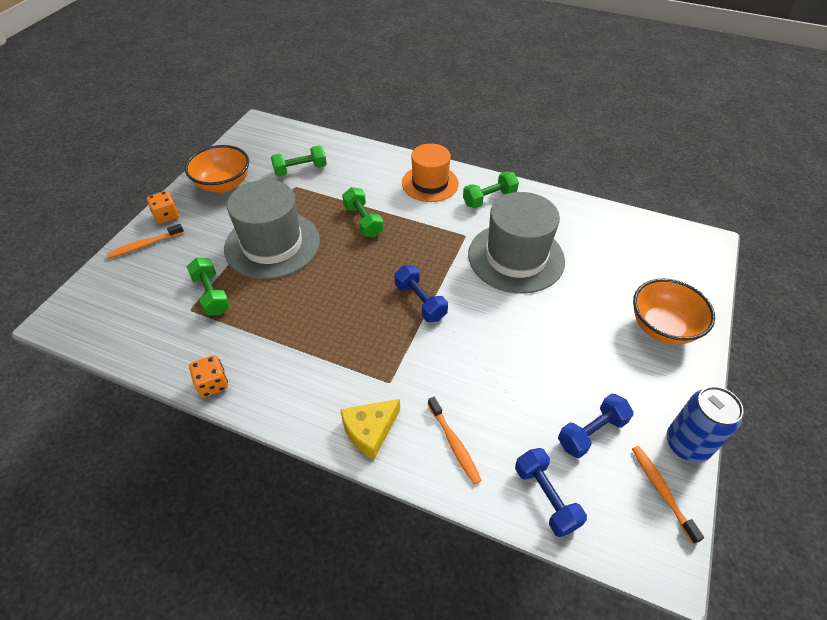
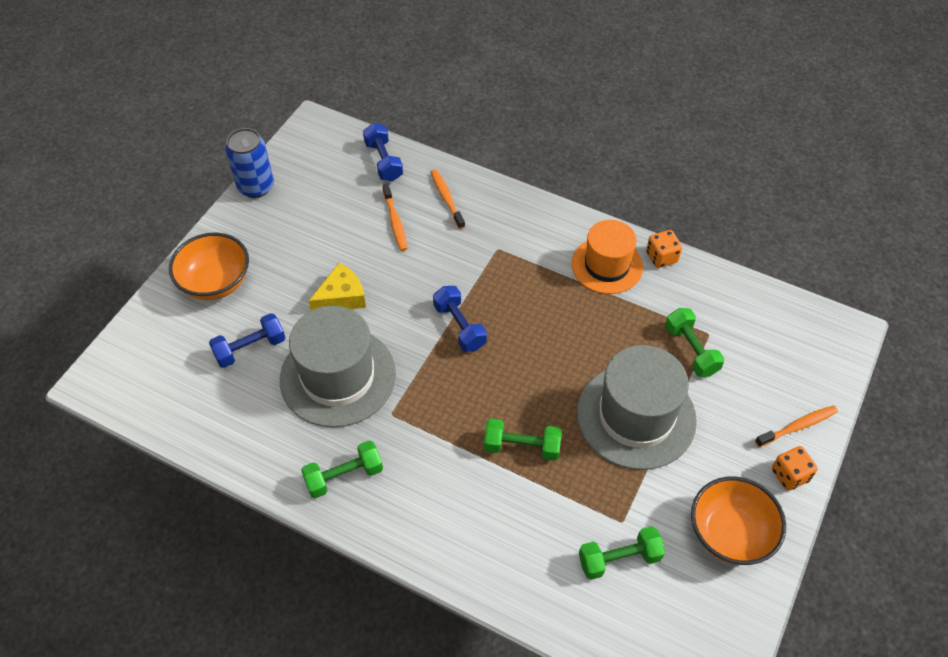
camera: 175 degrees left, 5 degrees up
(363, 221) = (522, 447): green dumbbell -> green dumbbell turned 60 degrees counterclockwise
(370, 431) = (516, 212): yellow cheese -> yellow cheese (341, 297)
(430, 183) = (423, 514): orange hat -> orange hat (607, 265)
(591, 432) = (330, 199): blue dumbbell -> blue dumbbell (250, 348)
(661, 491) = (294, 159): orange toothbrush -> orange toothbrush (395, 222)

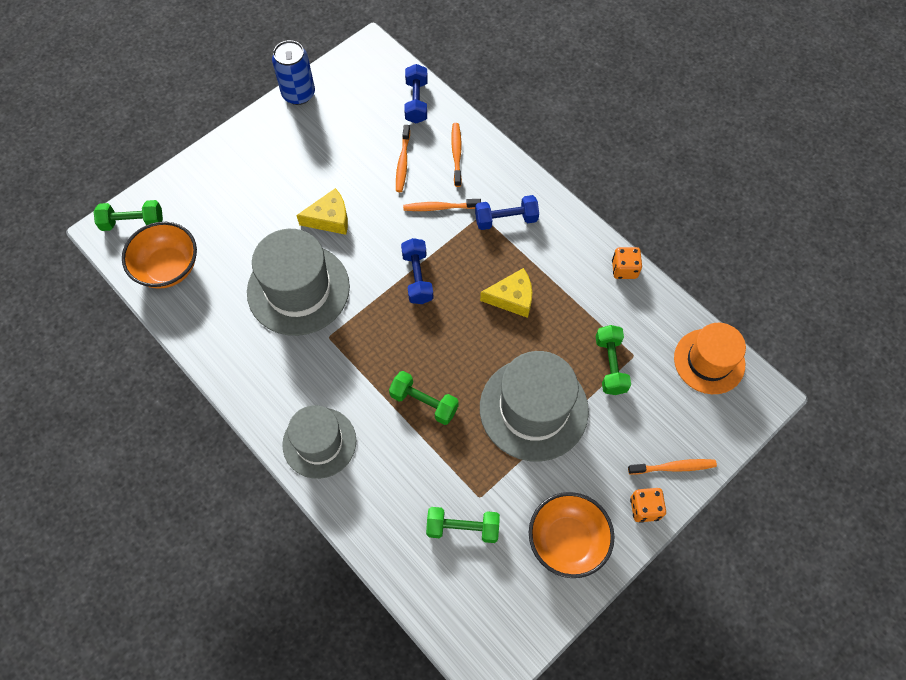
camera: 20 degrees right, 10 degrees up
(215, 282) = (232, 173): orange bowl -> orange bowl (168, 268)
(250, 348) = (238, 241): blue dumbbell -> blue dumbbell (506, 219)
(344, 476) = (269, 378): green dumbbell -> green dumbbell (133, 222)
(428, 524) = (319, 442): none -> grey hat
(452, 253) = (440, 207): none -> orange toothbrush
(565, 317) = (512, 298): none -> yellow cheese
(607, 265) = (571, 261): orange hat -> orange hat (709, 361)

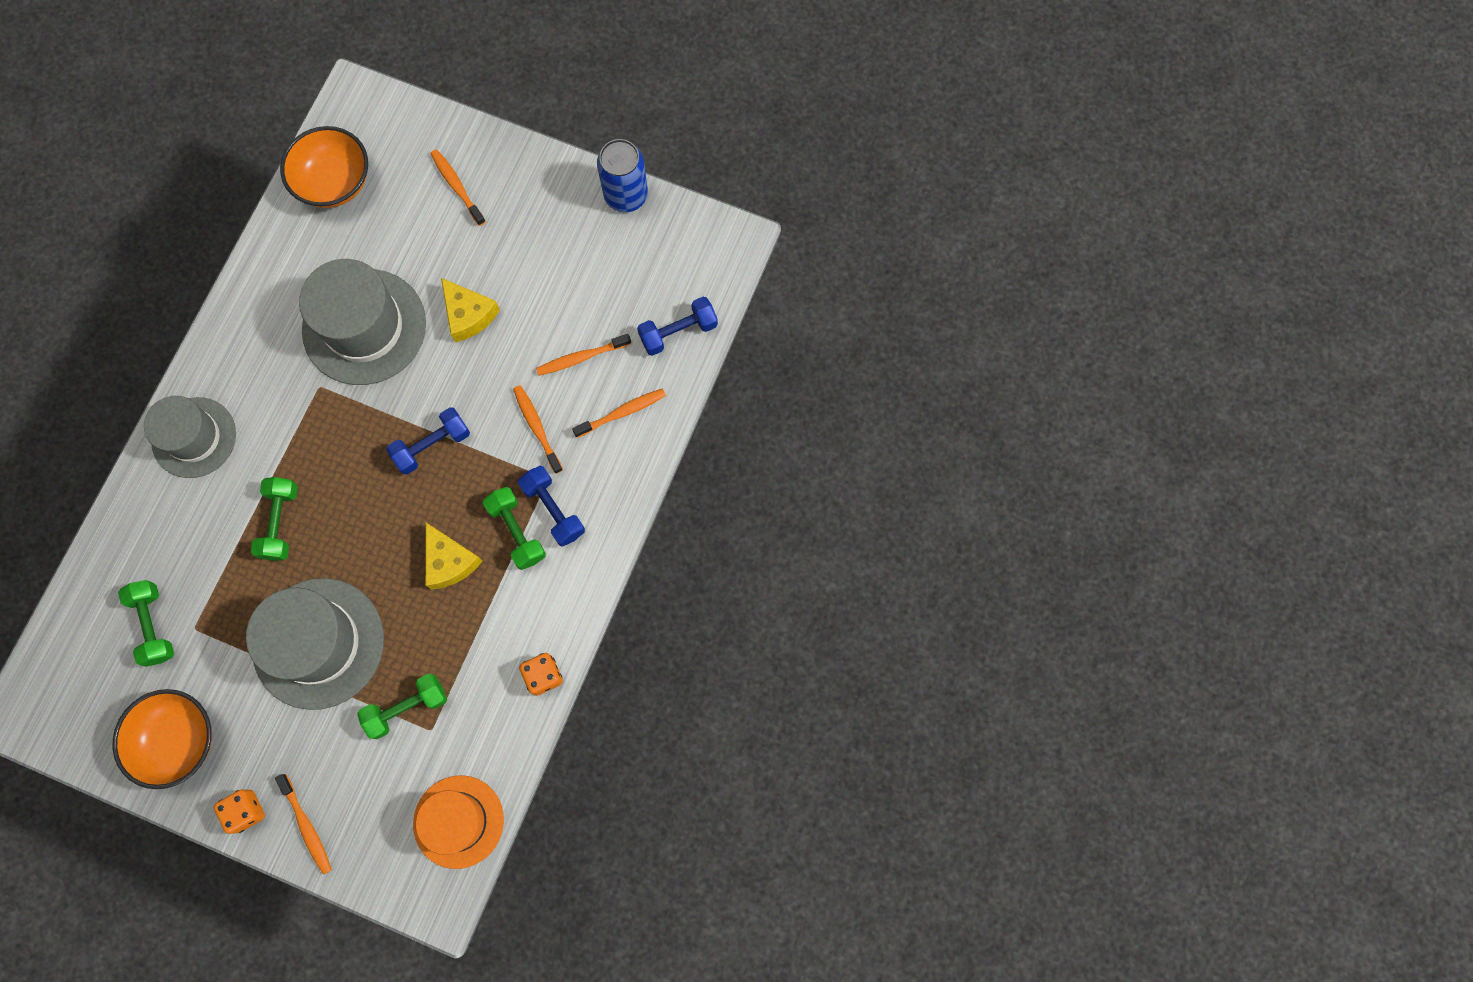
camera: 65 degrees right, 10 degrees up
(133, 222) = (375, 117): green dumbbell -> green dumbbell (517, 531)
(225, 190) = (457, 186): none -> orange toothbrush

